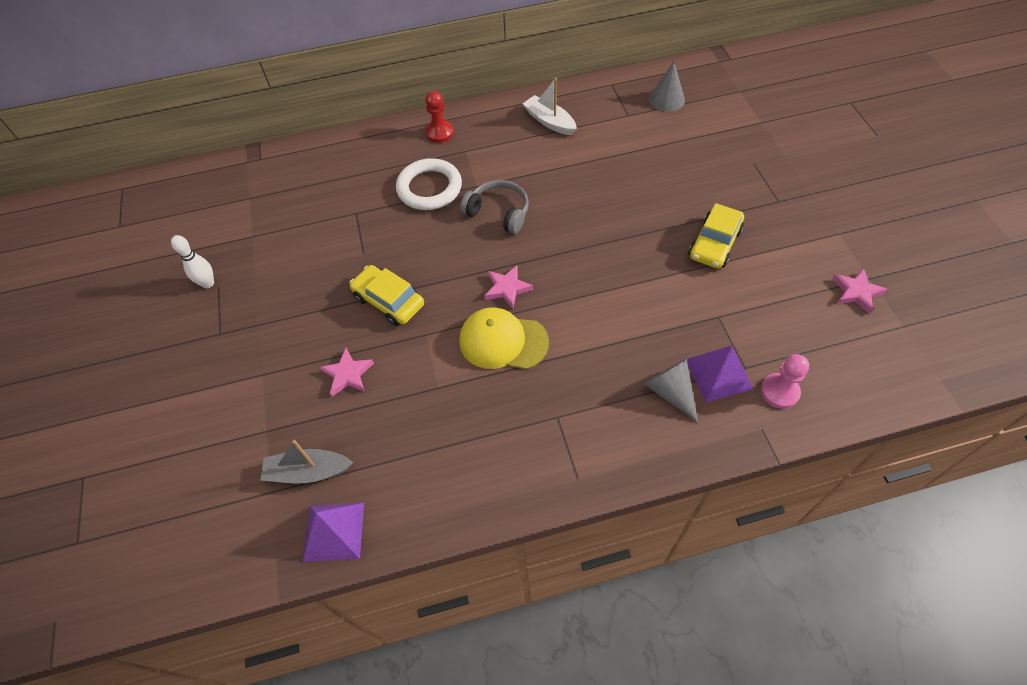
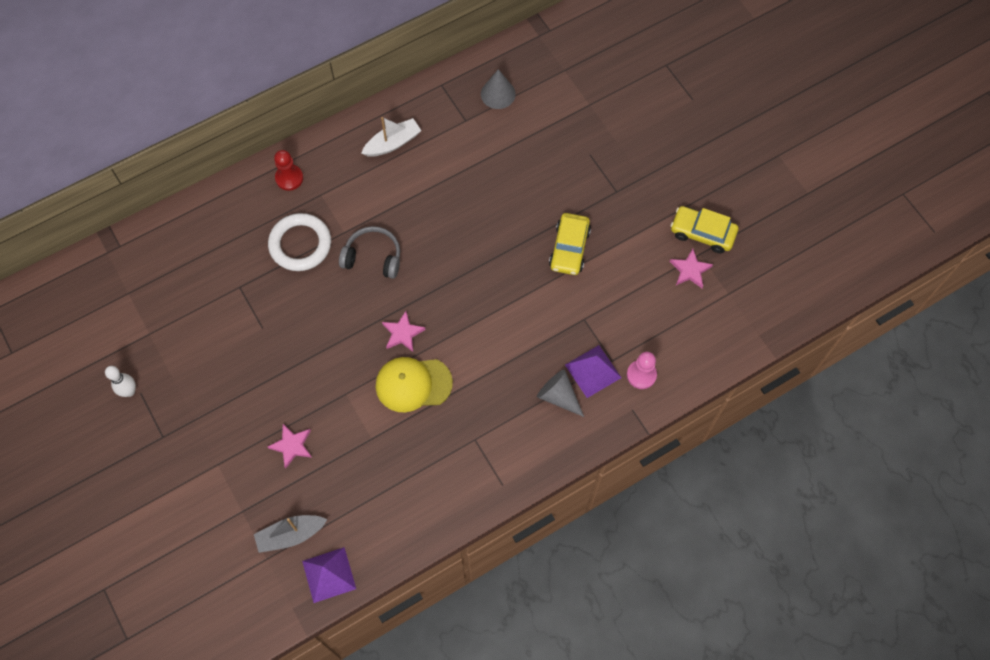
camera: 20 degrees left, 10 degrees up
(389, 301) = (303, 370): yellow car -> yellow car (702, 233)
(549, 122) = (392, 143): white boat -> white boat turned 120 degrees clockwise

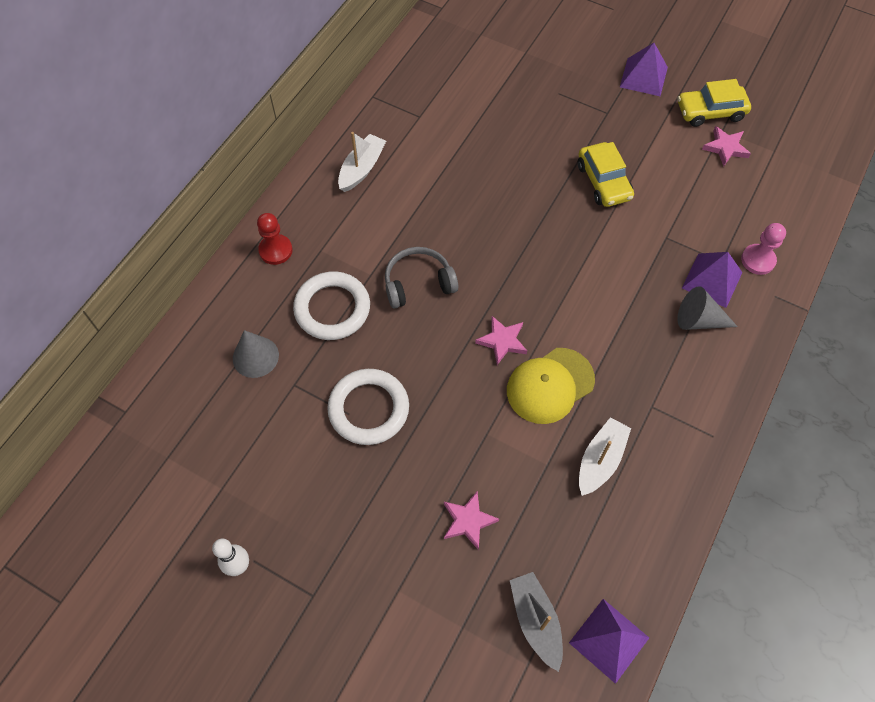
camera: 30 degrees left, 5 degrees down
(277, 332) = (368, 409): none -> white ring
(290, 535) = (535, 621): grey boat -> grey boat turned 120 degrees clockwise
(410, 456) = (600, 460): none -> white boat
(498, 94) = (433, 80): grey cone -> grey cone (255, 357)
(670, 174) = (643, 77): none -> purple pyramid

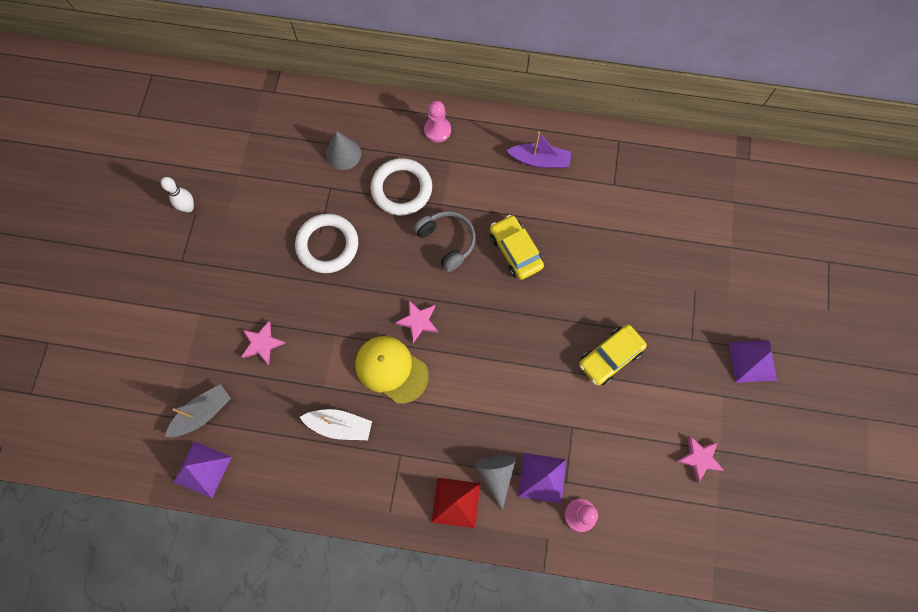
camera: 70 degrees right, 10 degrees up
(275, 250) = (437, 130): red pawn -> pink pawn
(362, 168) = (539, 160): white boat -> purple boat
(710, 112) = (738, 434): yellow car -> yellow car (515, 251)
(719, 367) = (456, 502): none -> red pyramid

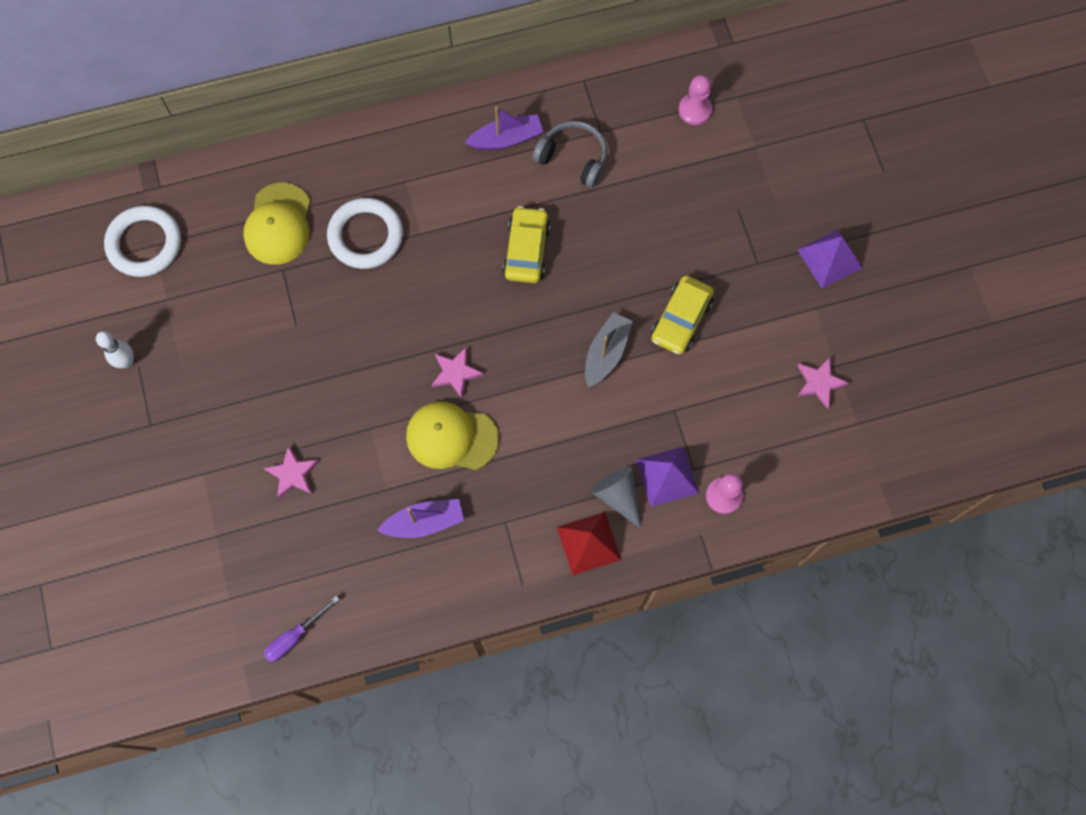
camera: 25 degrees left, 0 degrees up
(202, 413) = (263, 578): grey boat -> grey boat (606, 353)
(202, 469) = (295, 636): purple pyramid -> purple screwdriver
(327, 245) = (312, 334): white ring -> white ring (144, 244)
(340, 426) = (424, 522): white boat -> purple boat
(343, 154) = (278, 224): grey cone -> yellow cap
(437, 130) = (374, 152): pink pawn -> pink pawn (695, 110)
(447, 241) = (446, 272): grey headphones -> grey headphones (573, 158)
(515, 251) = (526, 250): yellow car -> yellow car turned 60 degrees clockwise

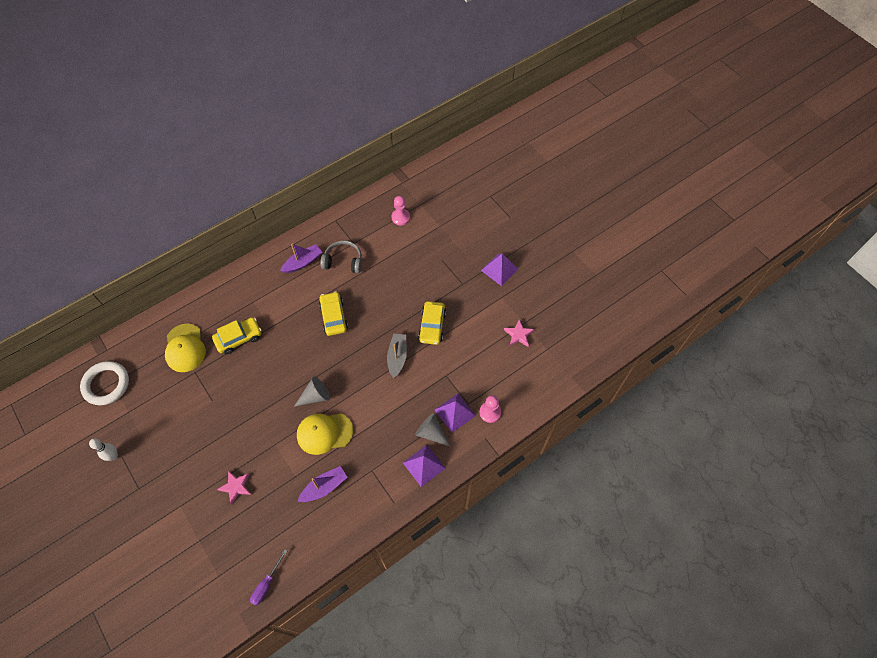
camera: 20 degrees left, 10 degrees down
(366, 236) = (239, 338): white ring -> yellow car
(456, 373) = (315, 396): pink star -> grey cone
(589, 543) = (424, 465): red pyramid -> purple pyramid

